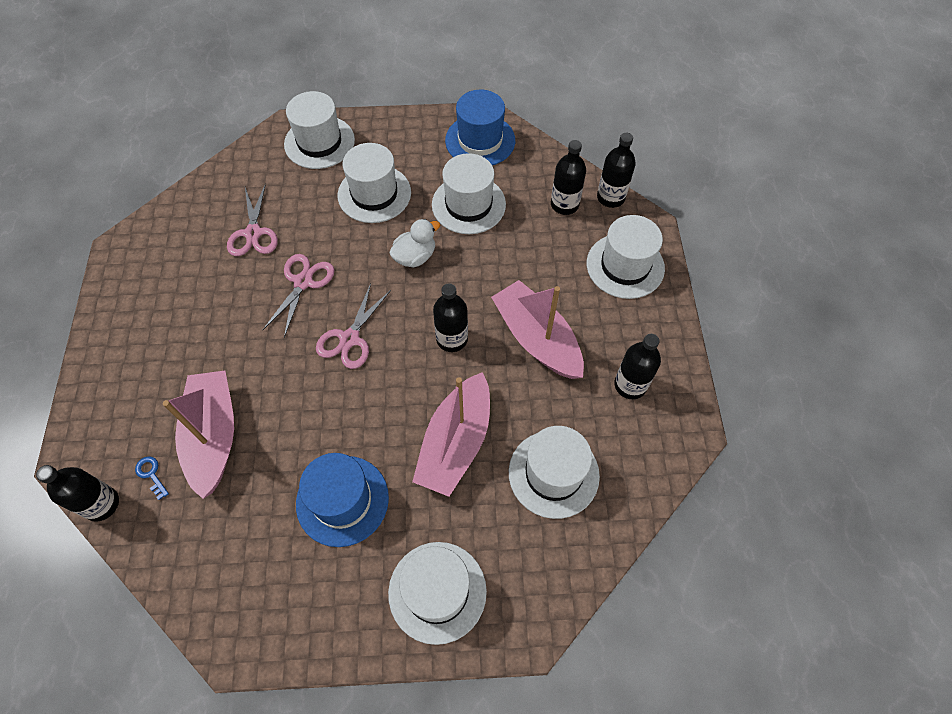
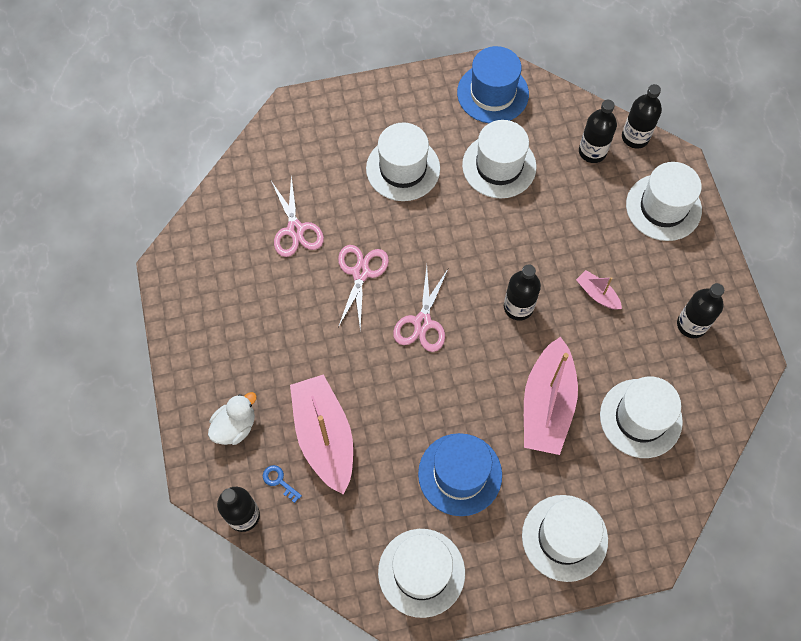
camera: 10 degrees left, 5 degrees up
(319, 142) = (330, 119): white hat -> white hat (421, 572)
(415, 256) = (461, 229): white duck -> white duck (235, 426)
(537, 339) = (597, 294): pink boat -> pink boat, size x0.46

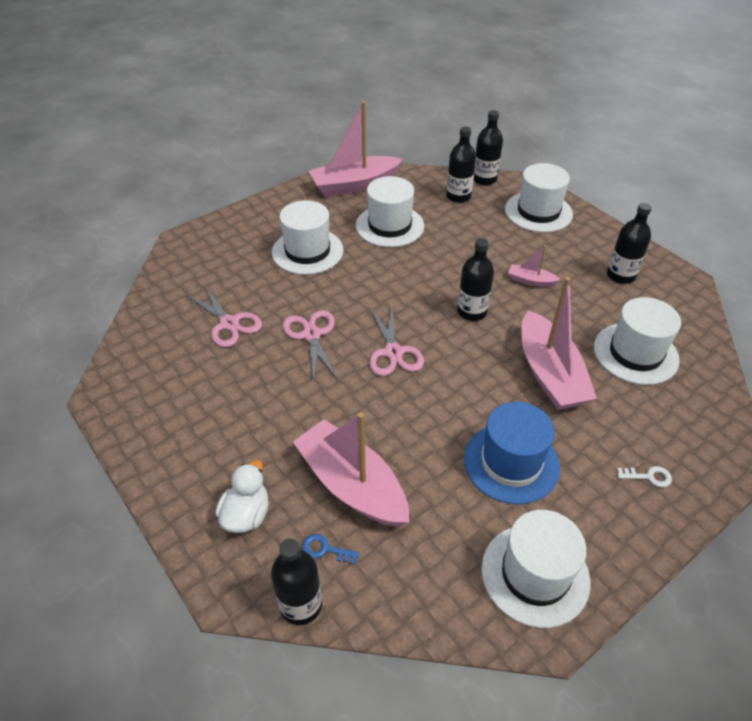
camera: 25 degrees left, 20 degrees down
(492, 93) = (354, 185): blue hat -> pink boat
(564, 537) = (648, 476): white hat -> white key

